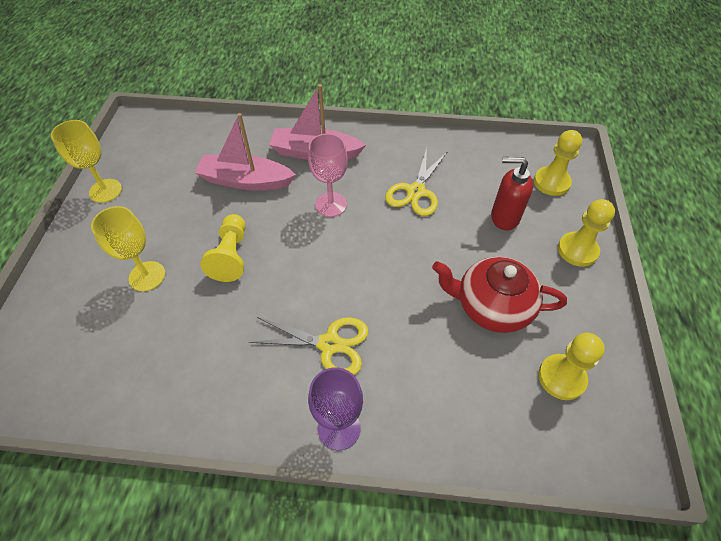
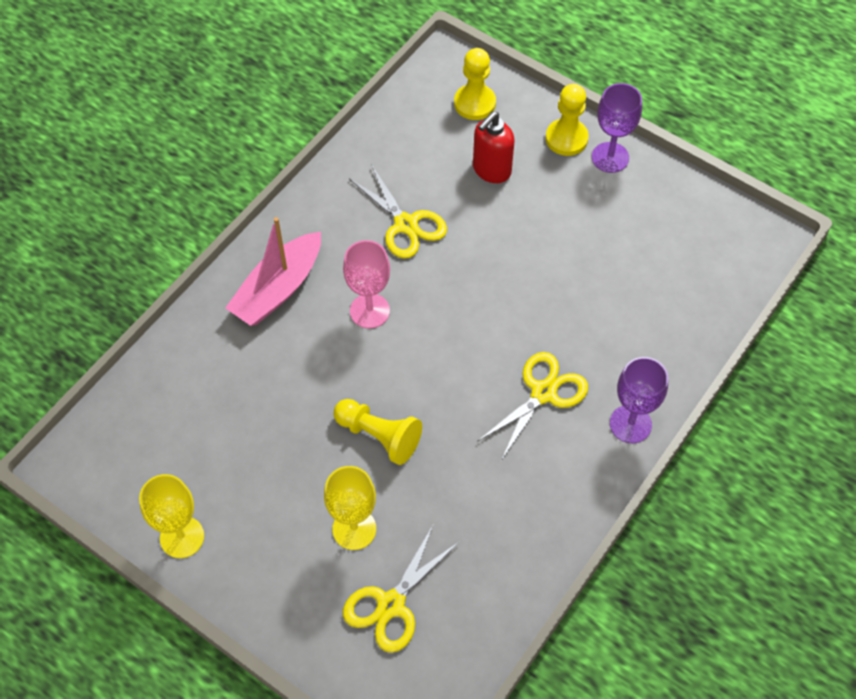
camera: 60 degrees left, 5 degrees up
(90, 327) = (391, 604): none -> yellow scissors
(245, 181) = (273, 379): pink boat -> none
(492, 306) = (583, 242): red teapot -> none
(561, 377) = (679, 235): yellow pawn -> none
(589, 288) = (610, 157): none -> purple goblet

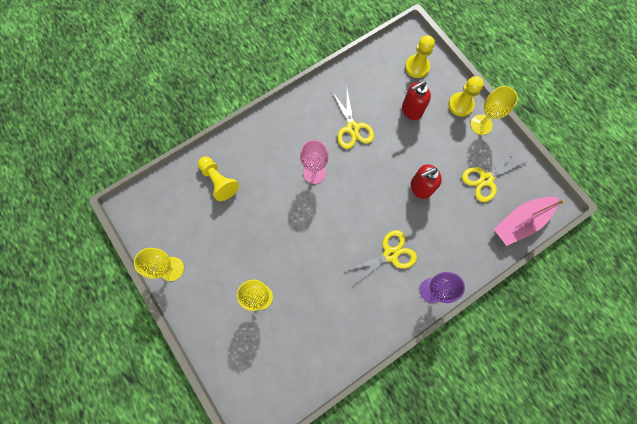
camera: 20 degrees right, 15 degrees up
(278, 289) = (271, 143): pink boat -> pink boat (520, 222)
(379, 436) = (293, 248): yellow pawn -> yellow pawn (219, 181)
(391, 604) = (264, 347): yellow scissors -> yellow scissors (486, 179)
(551, 279) = (420, 188): none -> red soap dispenser
(610, 157) = (481, 124): purple goblet -> yellow goblet

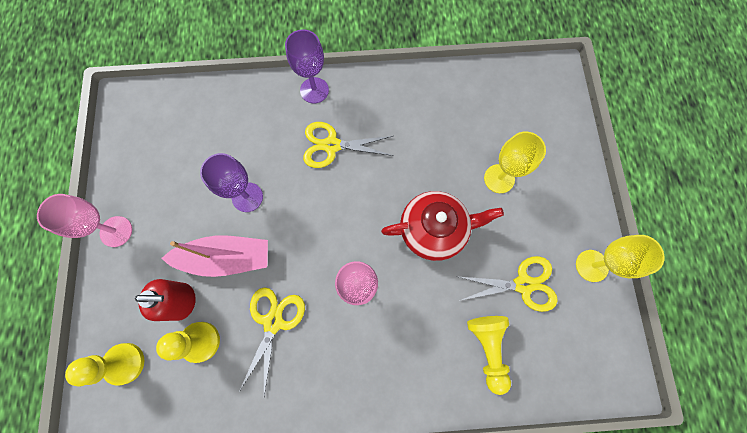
camera: 150 degrees left, 0 degrees up
(287, 234) = (434, 229): none -> red teapot
(420, 188) = (247, 197): red soap dispenser -> purple goblet
(460, 105) = (117, 272): yellow pawn -> yellow pawn (200, 341)
(481, 124) = (116, 231): yellow goblet -> pink goblet
(486, 179) = (168, 165): yellow scissors -> yellow scissors (523, 284)
(520, 222) = (172, 103): pink boat -> pink boat (226, 258)

